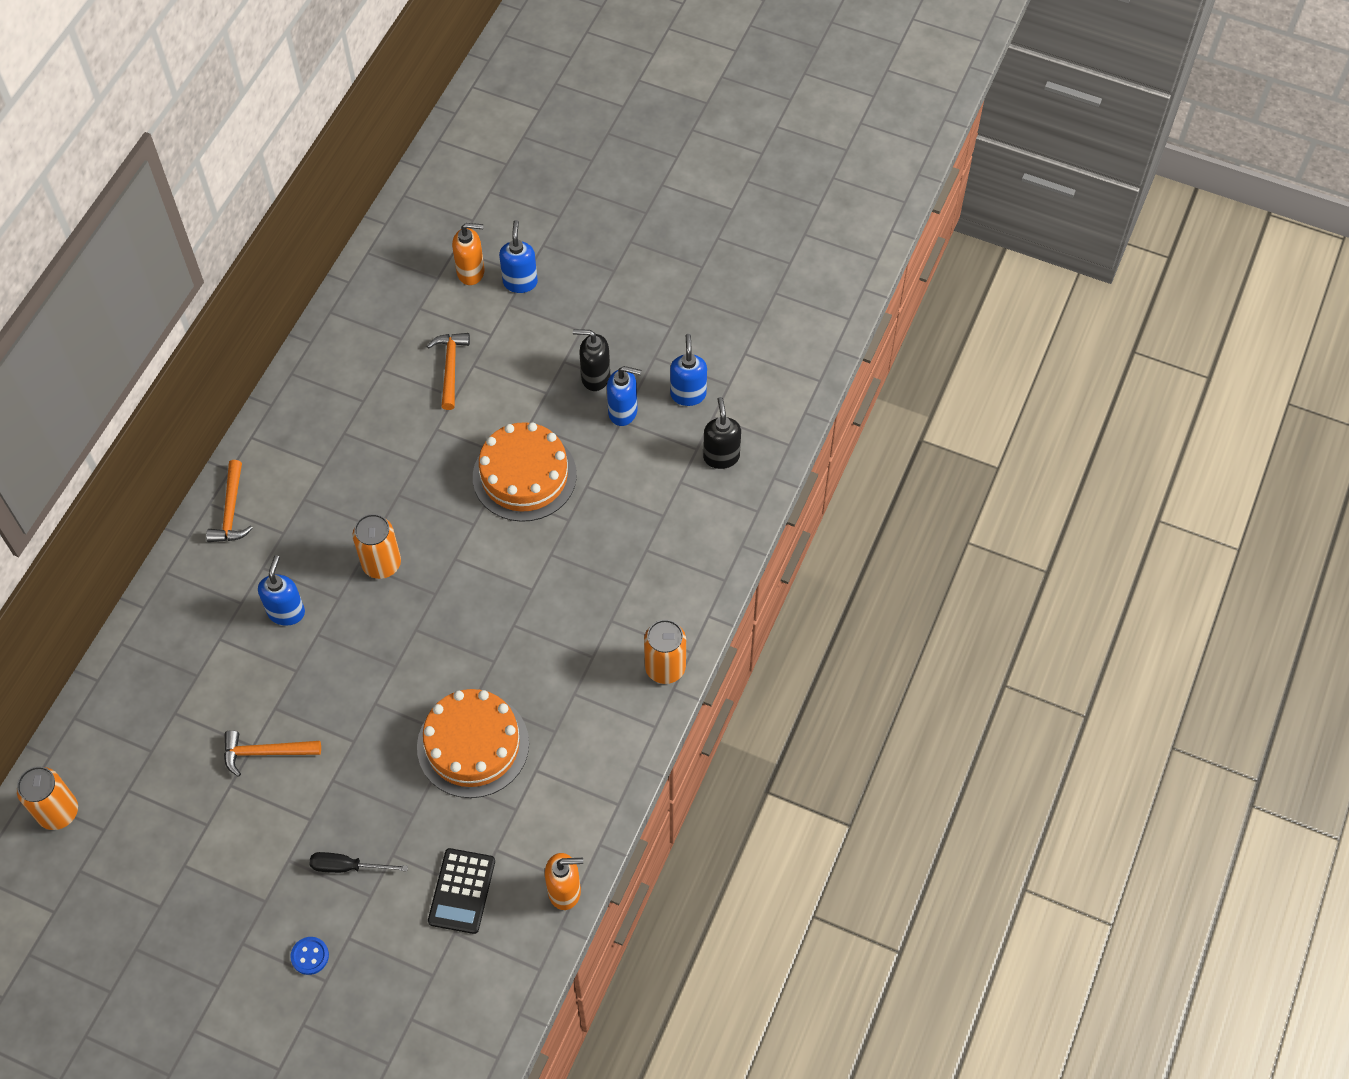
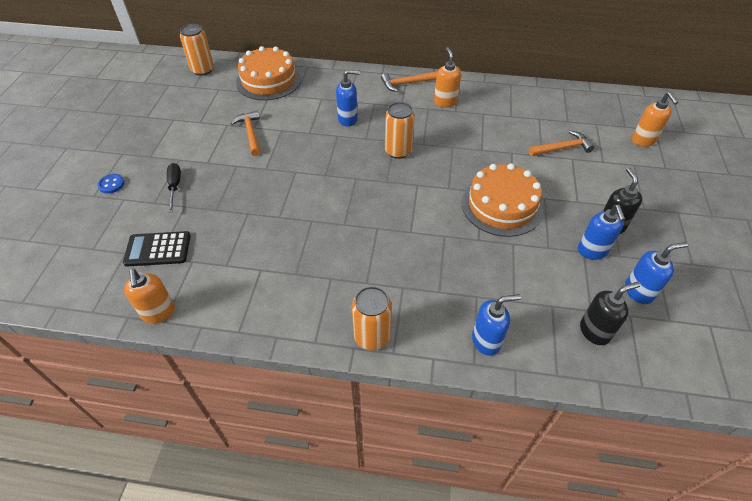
camera: 75 degrees right, 10 degrees down
(298, 472) = (445, 102): none -> orange soap dispenser
(473, 745) = (274, 228): orange cake -> orange cake (268, 80)
(520, 282) = (656, 166): blue soap dispenser -> blue soap dispenser (486, 341)

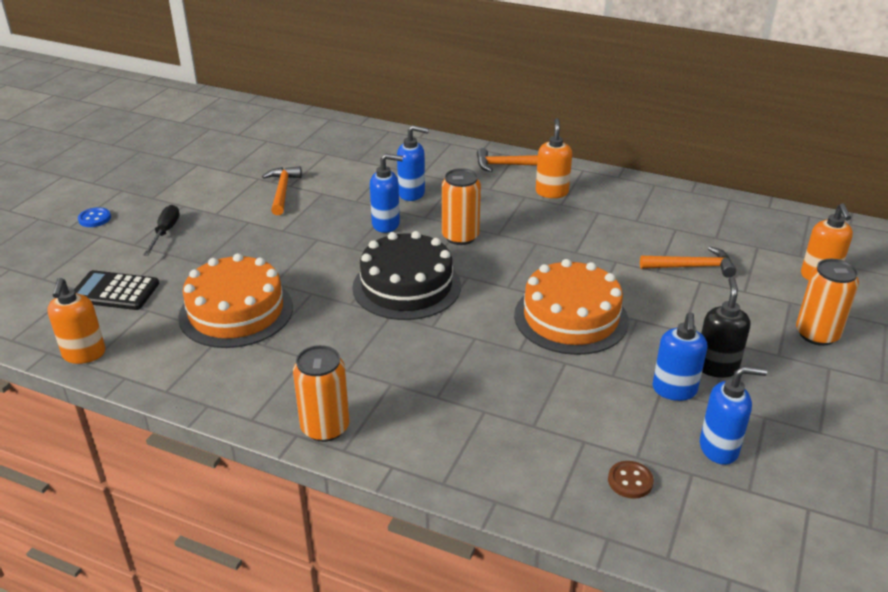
camera: 15 degrees right, 15 degrees down
(202, 70) = (257, 118): orange can -> orange can (817, 334)
(268, 80) = (332, 139): orange cake -> orange cake (236, 311)
(378, 201) = (406, 286): none -> black cake
(486, 341) = (472, 462): blue soap dispenser -> blue soap dispenser (386, 224)
(594, 331) = (630, 481): black soap dispenser -> brown button

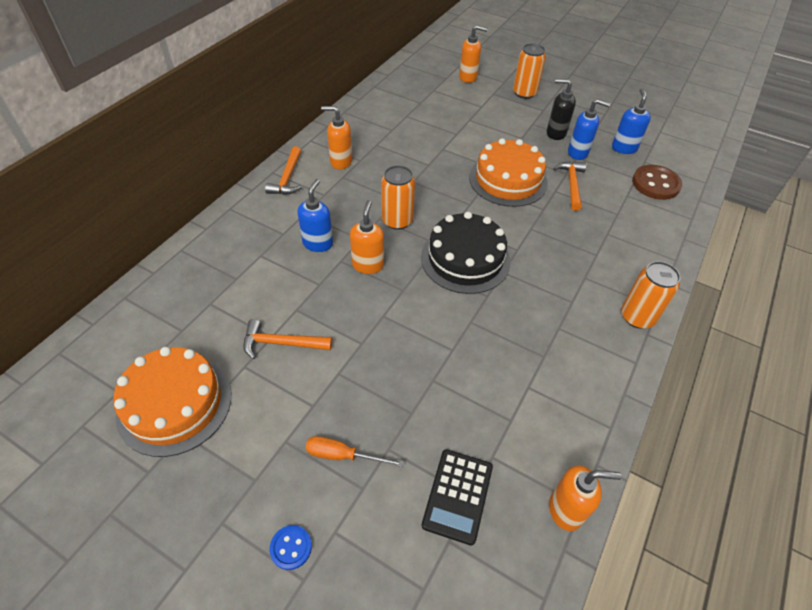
camera: 85 degrees left, 15 degrees up
(165, 232) = (343, 455): black screwdriver -> orange screwdriver
(236, 311) = (497, 378): orange cake -> orange cake (174, 404)
(386, 224) = (368, 265): blue soap dispenser -> orange soap dispenser
(630, 481) = (655, 184): brown button -> brown button, size x1.87
(691, 267) = (453, 119): orange hammer -> orange hammer (571, 185)

